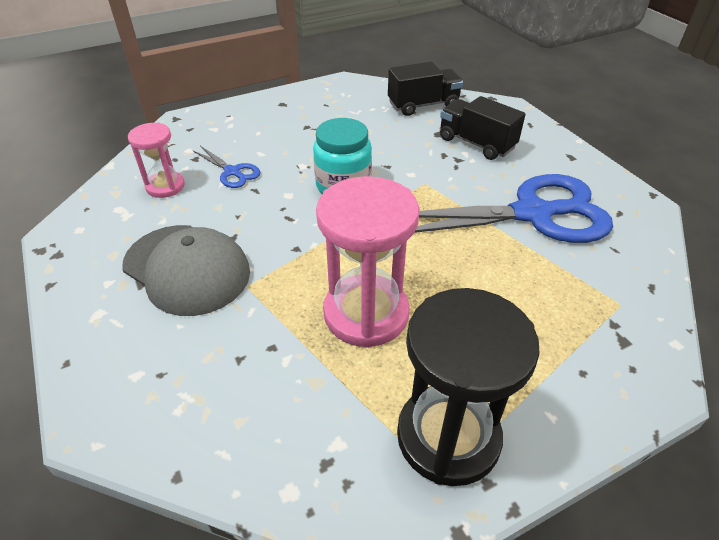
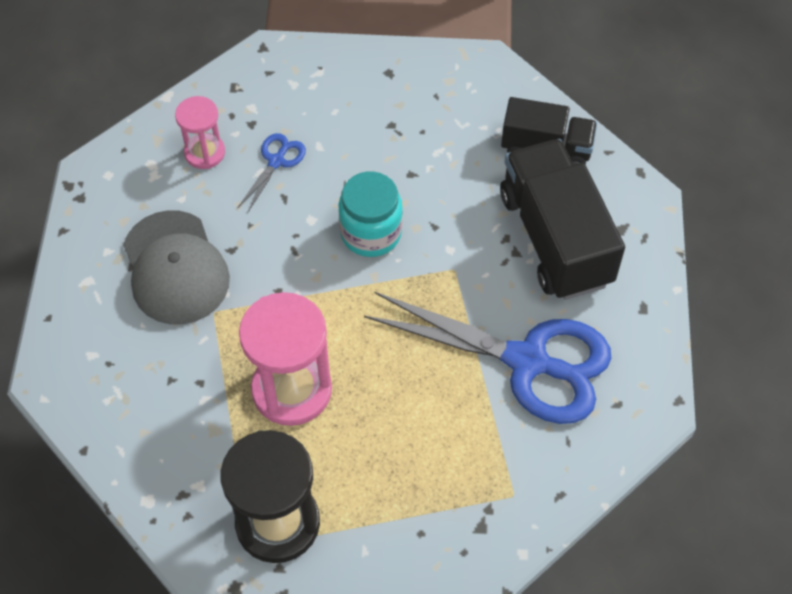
camera: 30 degrees right, 15 degrees up
(232, 172) = (276, 161): blue scissors -> blue scissors turned 135 degrees counterclockwise
(476, 143) = (555, 238): black truck -> black truck, size x1.65

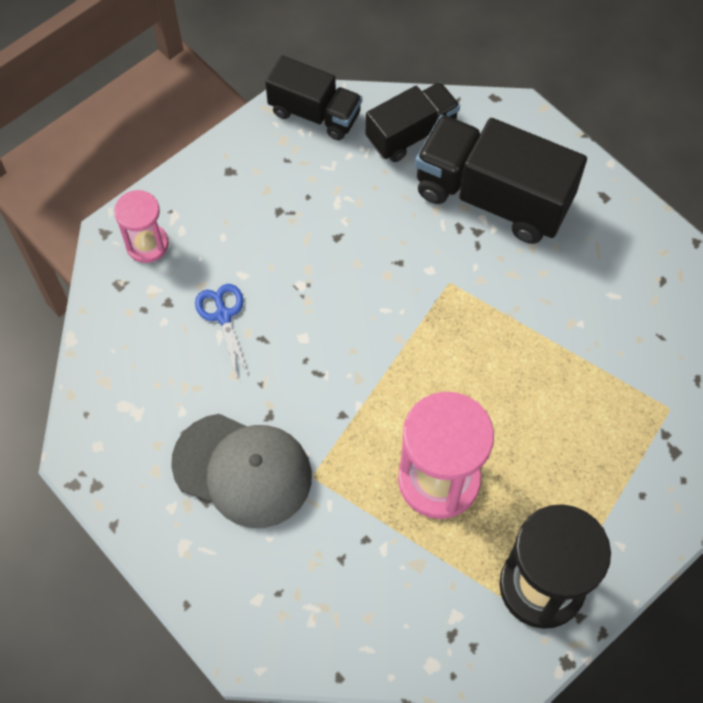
camera: 45 degrees left, 5 degrees up
(204, 153) = (157, 358): pink hourglass -> pink hourglass (147, 244)
(371, 233) = (359, 308): turquoise jar -> none
(492, 80) = (315, 113): none -> black truck
(527, 361) = (573, 305): blue scissors -> none

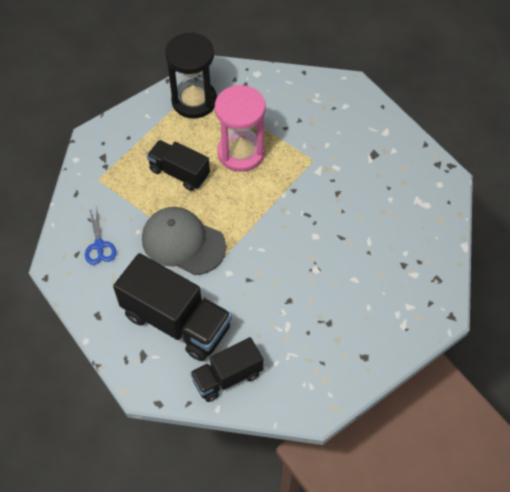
camera: 175 degrees left, 5 degrees down
(147, 244) = (421, 305): pink hourglass -> none
(223, 316) = (366, 253): blue scissors -> blue scissors (99, 245)
(242, 470) = (353, 165): grey cap -> grey cap (183, 242)
(315, 113) = (299, 400): black truck -> black truck (179, 172)

